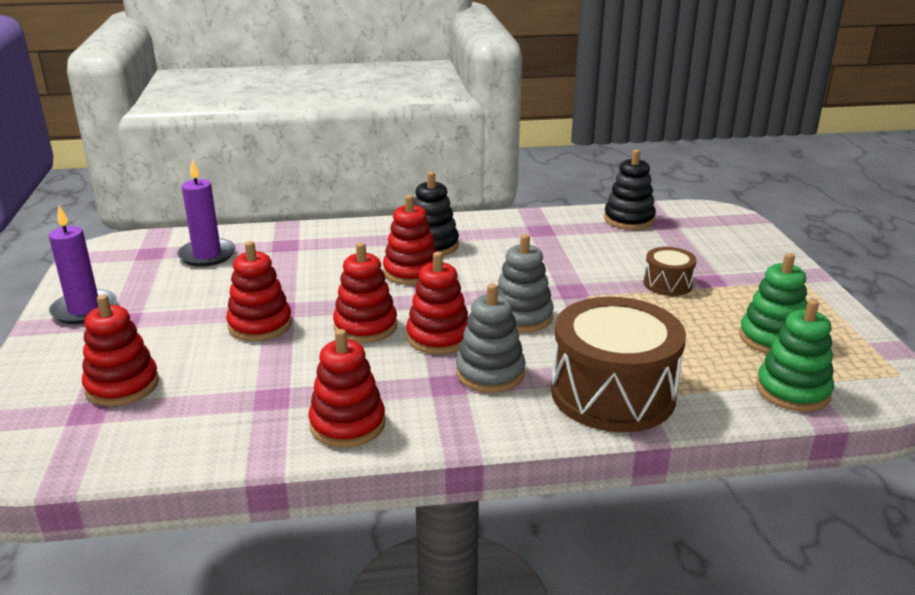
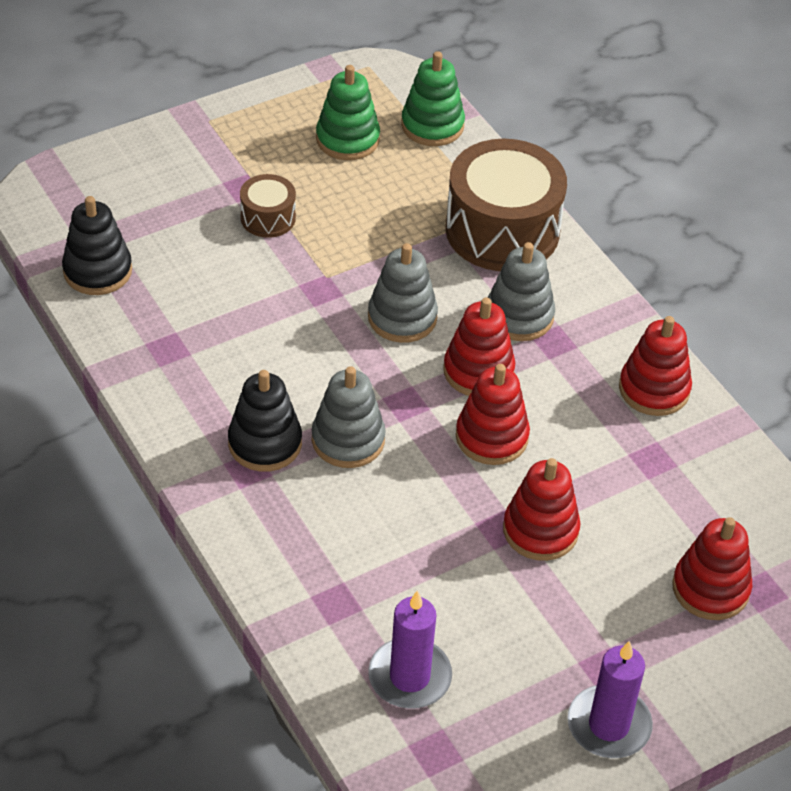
camera: 115 degrees left, 20 degrees up
(411, 272) = (348, 440): red stacking toy -> grey stacking toy

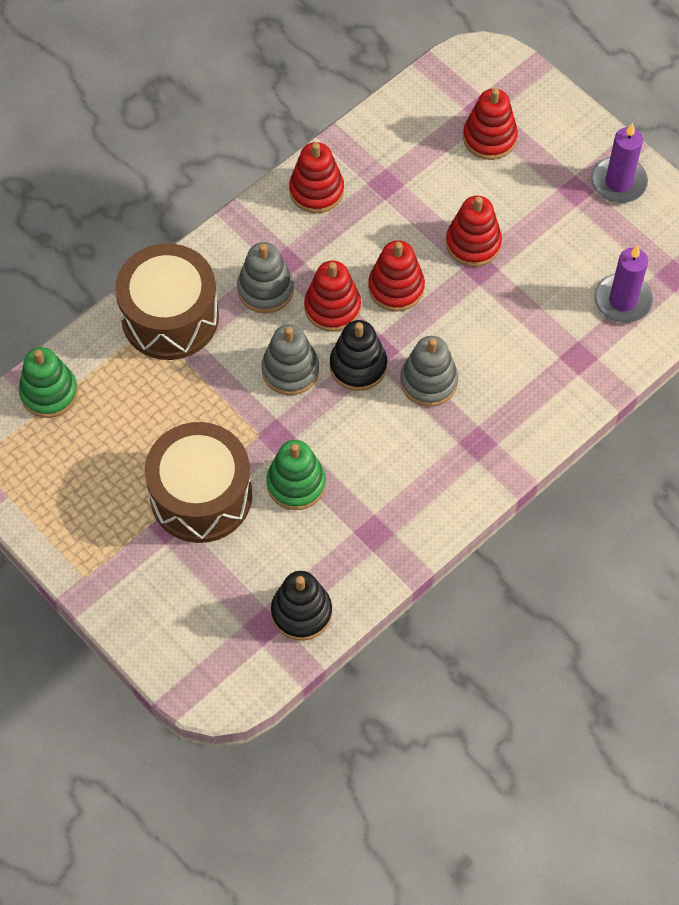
camera: 100 degrees left, 15 degrees up
(265, 443) = (450, 437): black stacking toy -> black stacking toy (358, 366)
(268, 218) = (201, 496): brown drum -> brown drum, size x2.08
(347, 139) = (83, 456): green stacking toy -> green stacking toy (296, 484)

